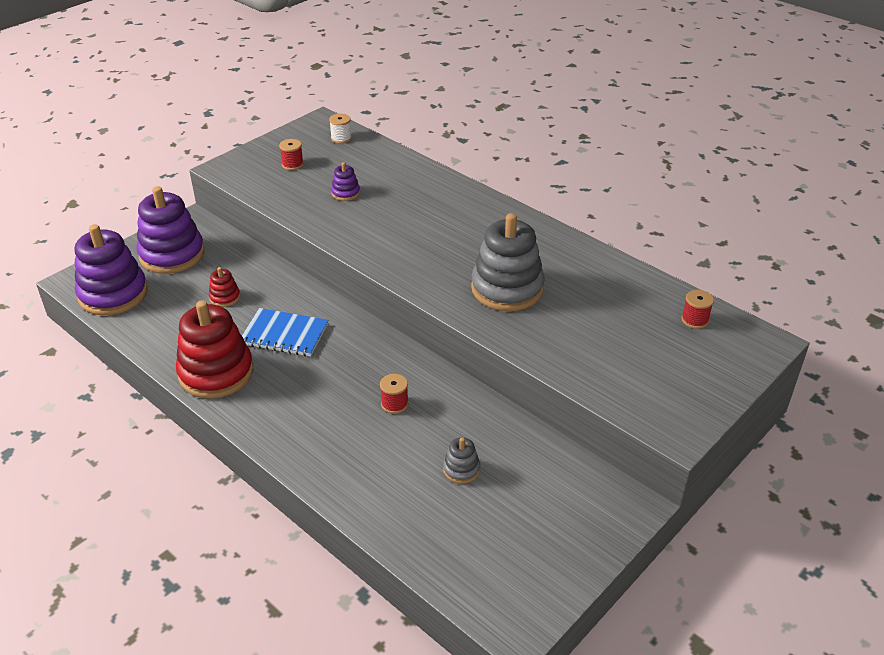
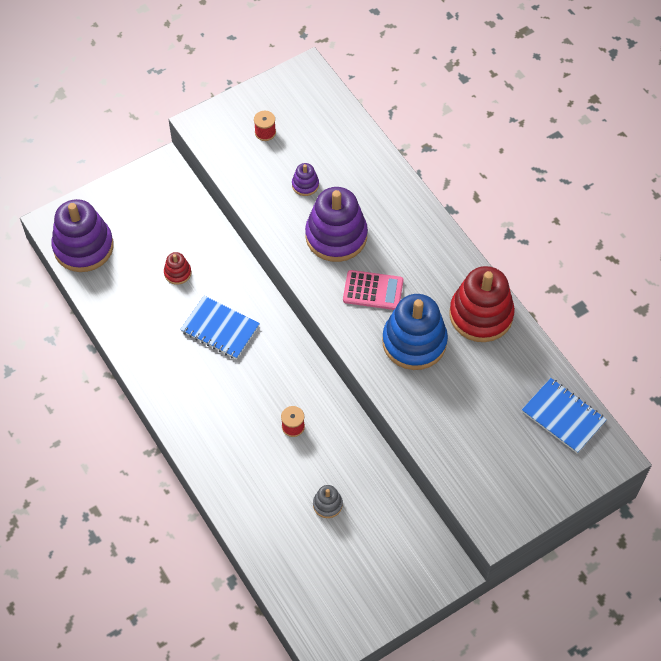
camera: 15 degrees right, 20 degrees up
(172, 254) = (140, 208): purple stacking toy -> purple stacking toy (336, 236)
(216, 373) = (156, 358): red stacking toy -> red stacking toy (481, 315)
(341, 138) = (320, 103): white spool -> none
(446, 257) = (373, 290): none -> pink calculator
(507, 288) = (414, 342): grey stacking toy -> blue stacking toy
(694, 320) = (563, 417): red spool -> blue notebook

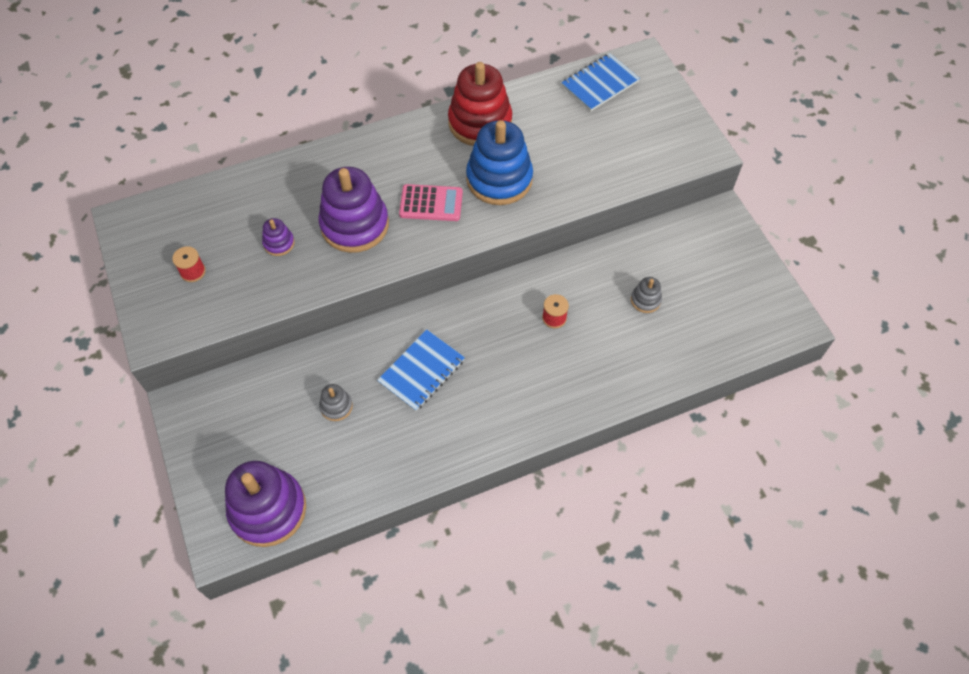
camera: 80 degrees left, 0 degrees up
(177, 273) = (336, 406): red stacking toy -> grey stacking toy
(373, 290) = (431, 203): pink calculator -> pink calculator turned 75 degrees clockwise

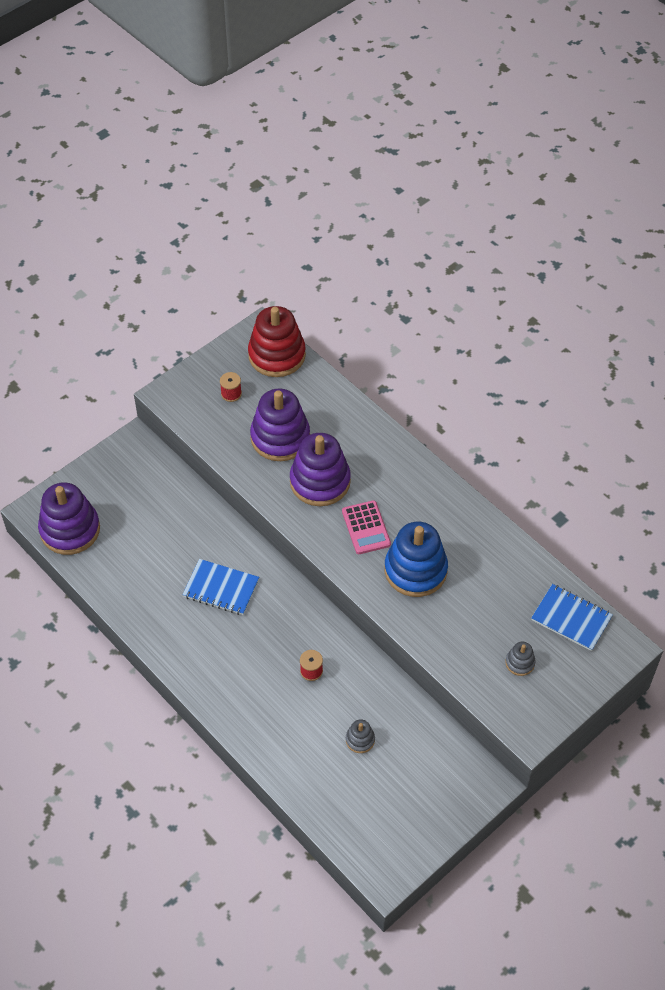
camera: 70 degrees right, 5 degrees down
(279, 243) = (280, 437): purple stacking toy -> purple stacking toy, size x2.23
(336, 406) = (168, 541): grey stacking toy -> grey stacking toy (520, 663)
(480, 123) = (473, 535): red stacking toy -> red stacking toy (277, 355)

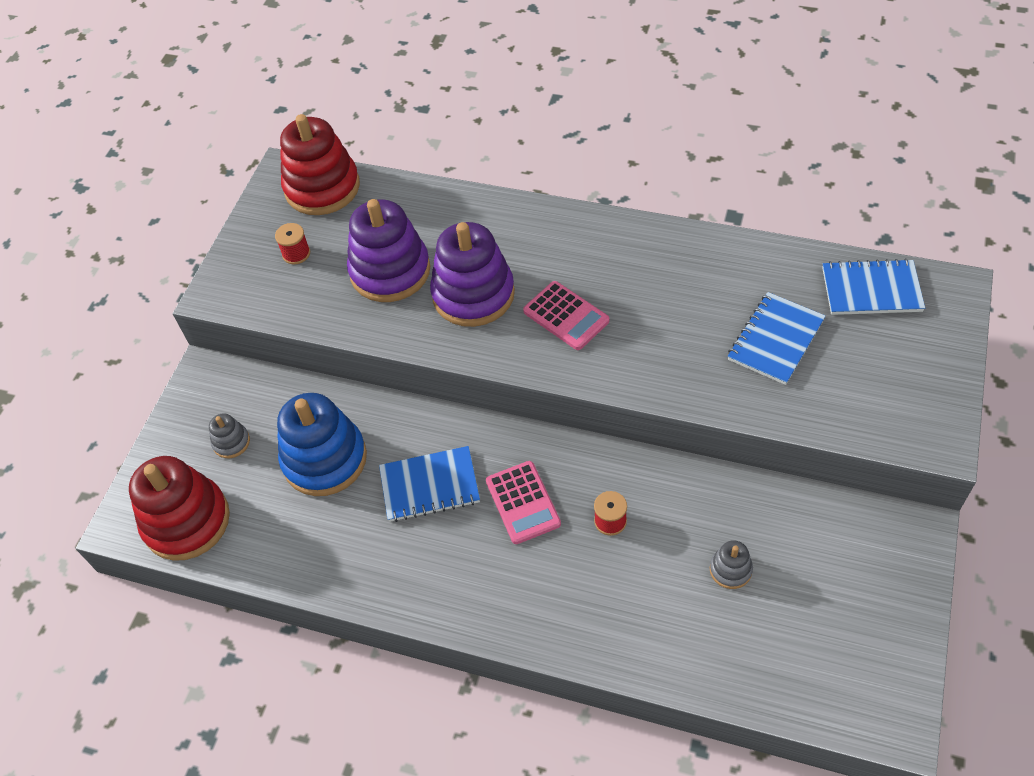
camera: 25 degrees left, 0 degrees up
(70, 530) = (186, 521): purple stacking toy -> red stacking toy
(268, 630) = (523, 502): none -> pink calculator
(415, 570) = (659, 332): blue stacking toy -> blue stacking toy (324, 459)
(483, 616) = (776, 340): none -> blue notebook
(520, 663) = (859, 368): grey stacking toy -> grey stacking toy (231, 442)

